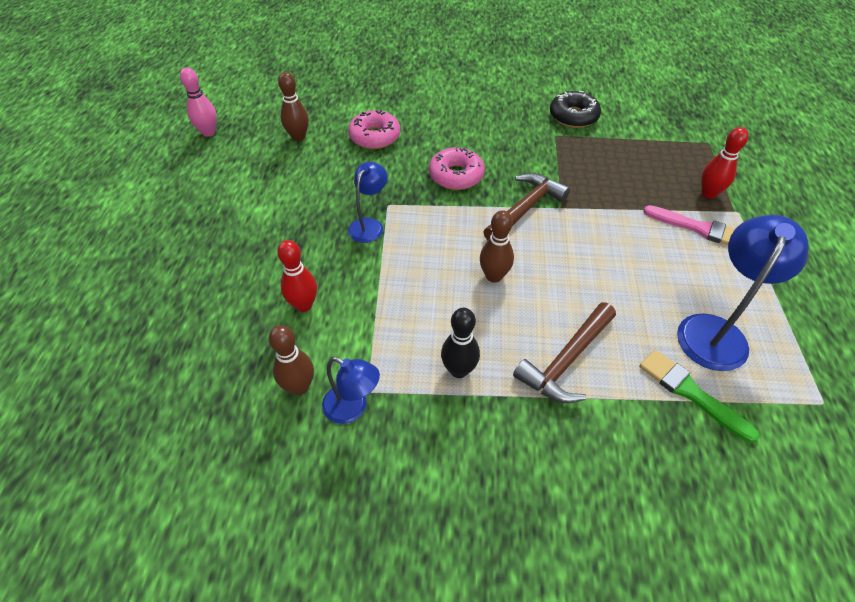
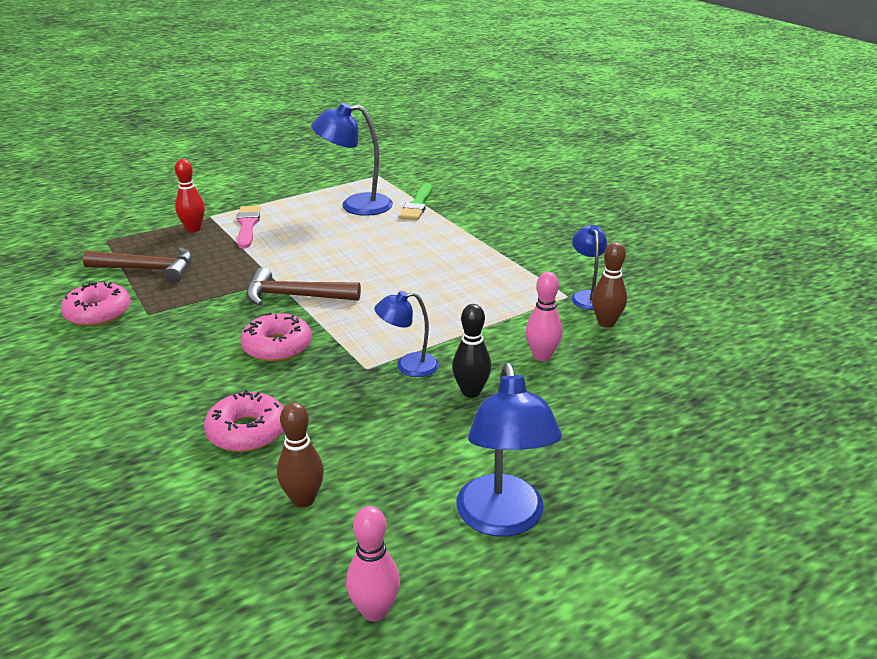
camera: 125 degrees left, 20 degrees down
(198, 194) = (503, 520): none -> blue lamp
(304, 305) = (542, 356): red bowling pin -> pink bowling pin
(459, 370) = (503, 272): black bowling pin -> black bowling pin (471, 392)
(494, 276) = (398, 285): brown bowling pin -> none
(566, 360) = (443, 241): brown hammer -> brown hammer (147, 269)
(573, 116) = (98, 313): black donut -> pink donut

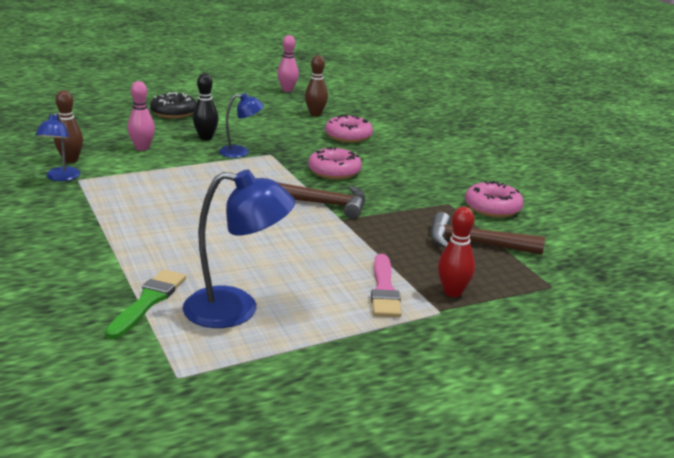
camera: 175 degrees left, 5 degrees down
(503, 520) = (221, 101): blue lamp -> none
(562, 455) = (174, 113): none -> black donut

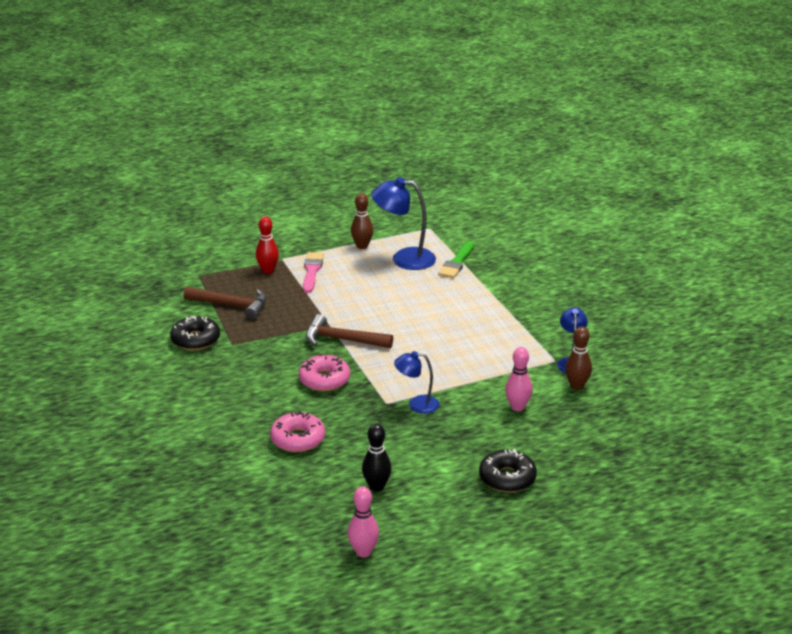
camera: 175 degrees left, 5 degrees up
(206, 138) = (457, 428): black bowling pin -> black bowling pin (376, 487)
(315, 114) = (330, 486): brown bowling pin -> brown bowling pin (362, 246)
(492, 208) = (195, 340): pink donut -> black donut

